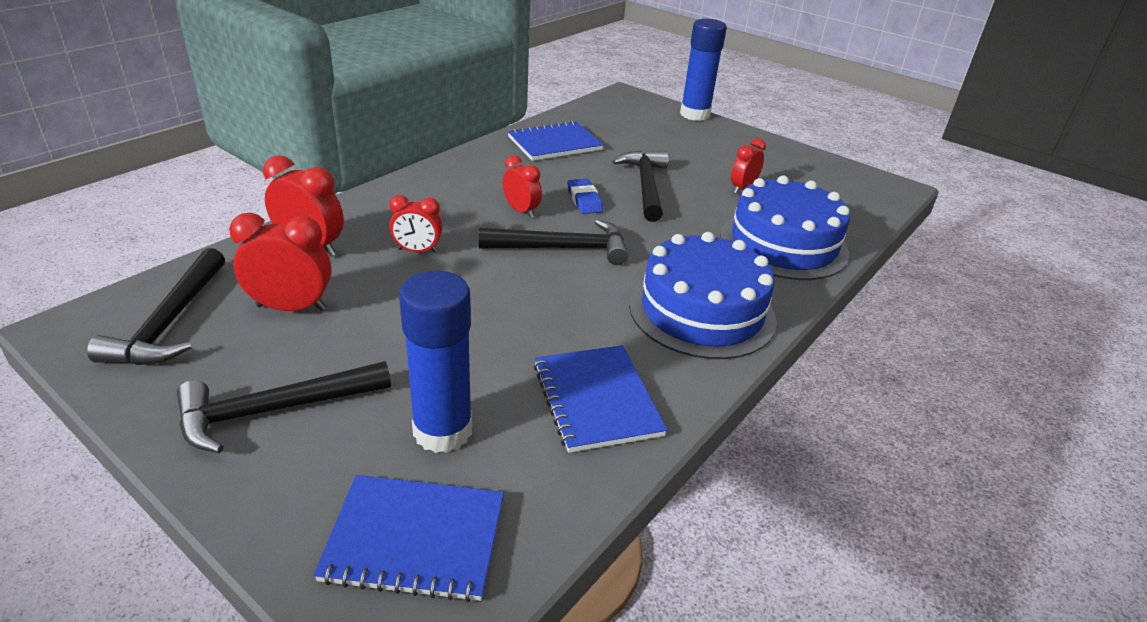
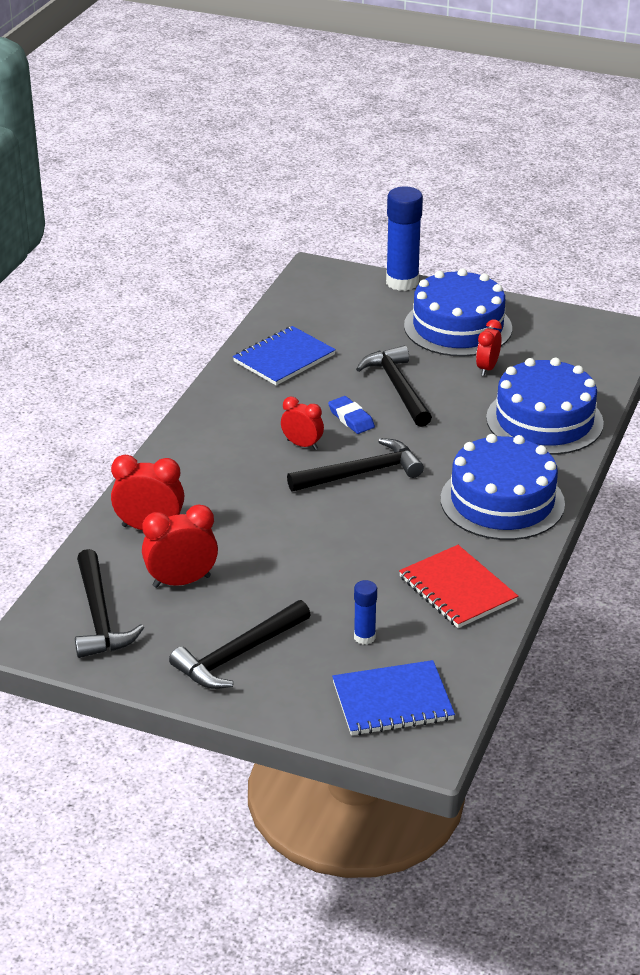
camera: 15 degrees left, 0 degrees up
(417, 251) = (241, 507): red clock -> none
(442, 431) = (364, 637): blue glue stick -> blue glue stick, size x0.51
(596, 399) = (457, 589): blue notebook -> red notebook
(729, 153) = (458, 327): none -> blue cake

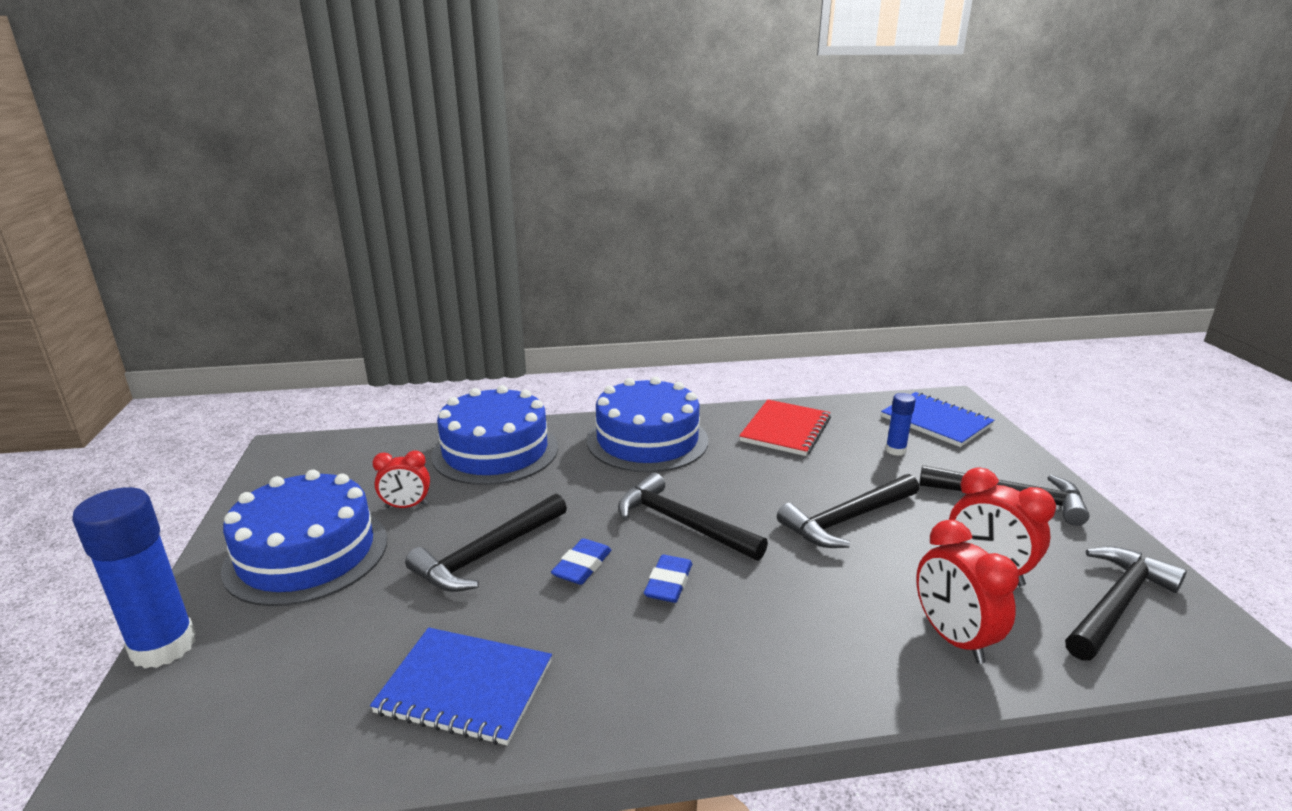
camera: 120 degrees left, 10 degrees down
(295, 550) = (846, 520): none -> black hammer
(302, 445) = (668, 583): red clock -> blue eraser

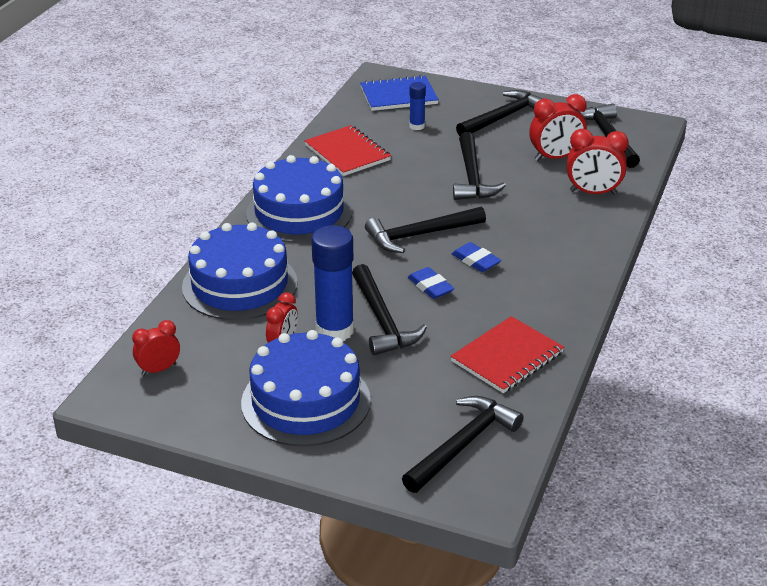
camera: 60 degrees left, 10 degrees up
(163, 647) = (367, 477): blue glue stick -> blue glue stick (334, 330)
(243, 712) = (463, 444): none -> black hammer
(334, 457) = (159, 369): none -> red clock
(465, 687) = (507, 357): blue notebook -> red notebook

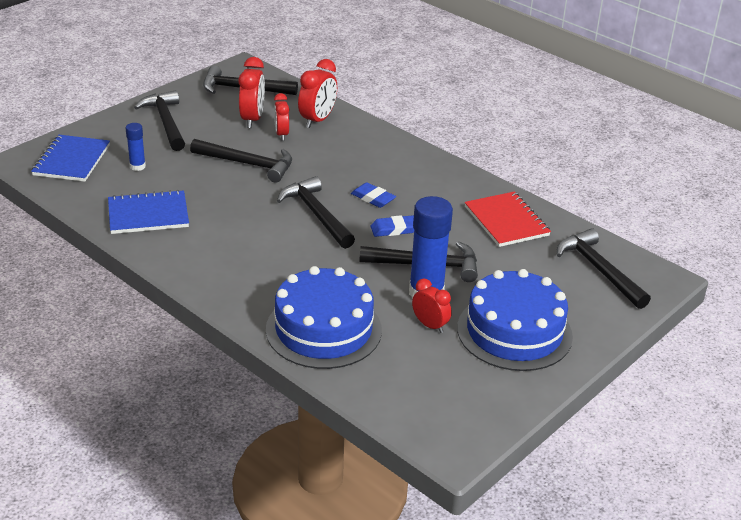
camera: 70 degrees left, 0 degrees up
(159, 369) = (427, 407): red clock -> red clock (281, 134)
(299, 212) = (229, 267): blue cake -> none
(347, 153) = (148, 214): red notebook -> blue notebook
(419, 235) = (316, 214): black hammer -> black hammer turned 150 degrees clockwise
(476, 261) = (373, 198): blue eraser -> blue eraser turned 60 degrees clockwise

